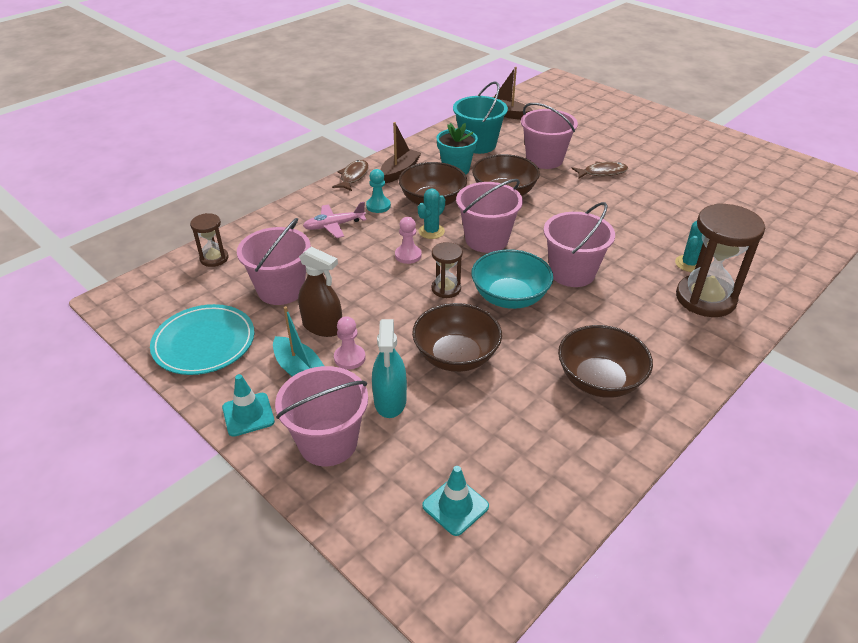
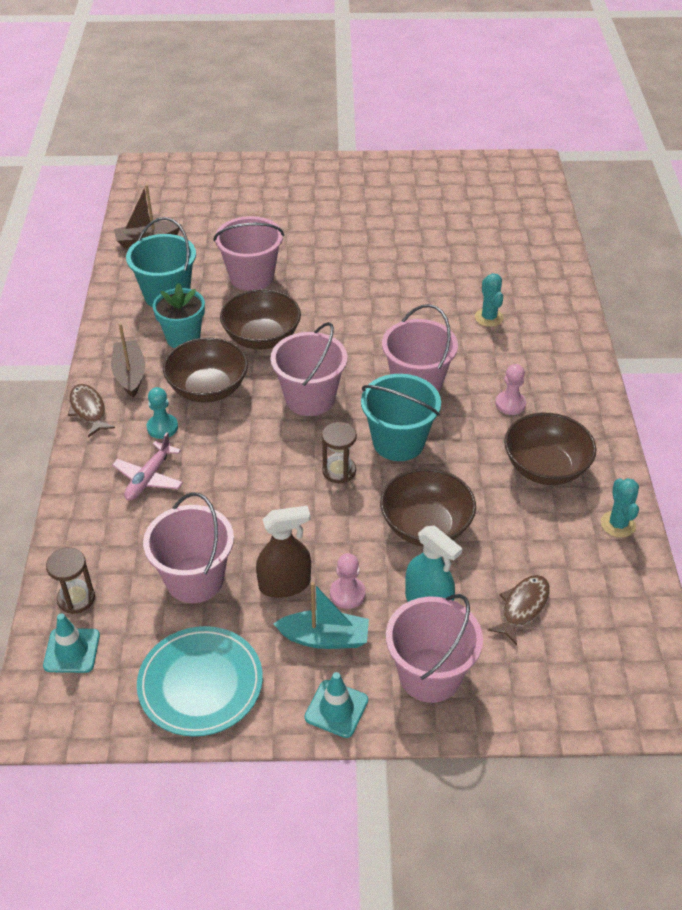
camera: 45 degrees left, 5 degrees up
(408, 255) = (263, 461): pink pawn -> pink pawn (510, 404)
(431, 231) = (250, 422): turquoise cactus -> turquoise cactus (618, 524)
(455, 506) = (574, 642): turquoise traffic cone -> turquoise traffic cone (72, 651)
(509, 297) = (398, 442): turquoise bowl -> turquoise bucket
(602, 173) = (319, 263): brown fish -> brown fish (522, 607)
(705, 298) = (533, 343): brown hourglass -> none

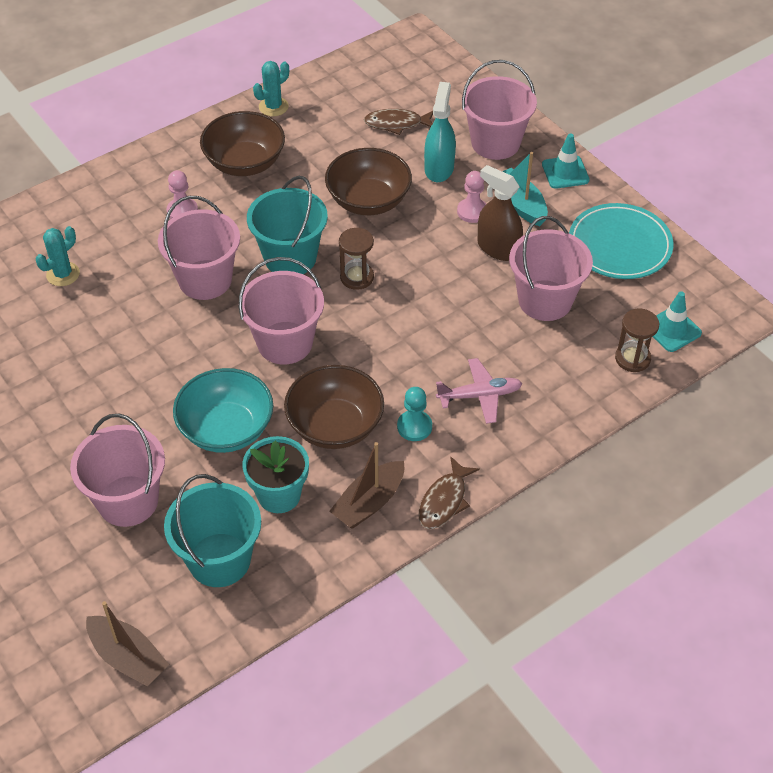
camera: 125 degrees left, 5 degrees up
(262, 337) = (226, 429): brown bowl -> turquoise bowl

